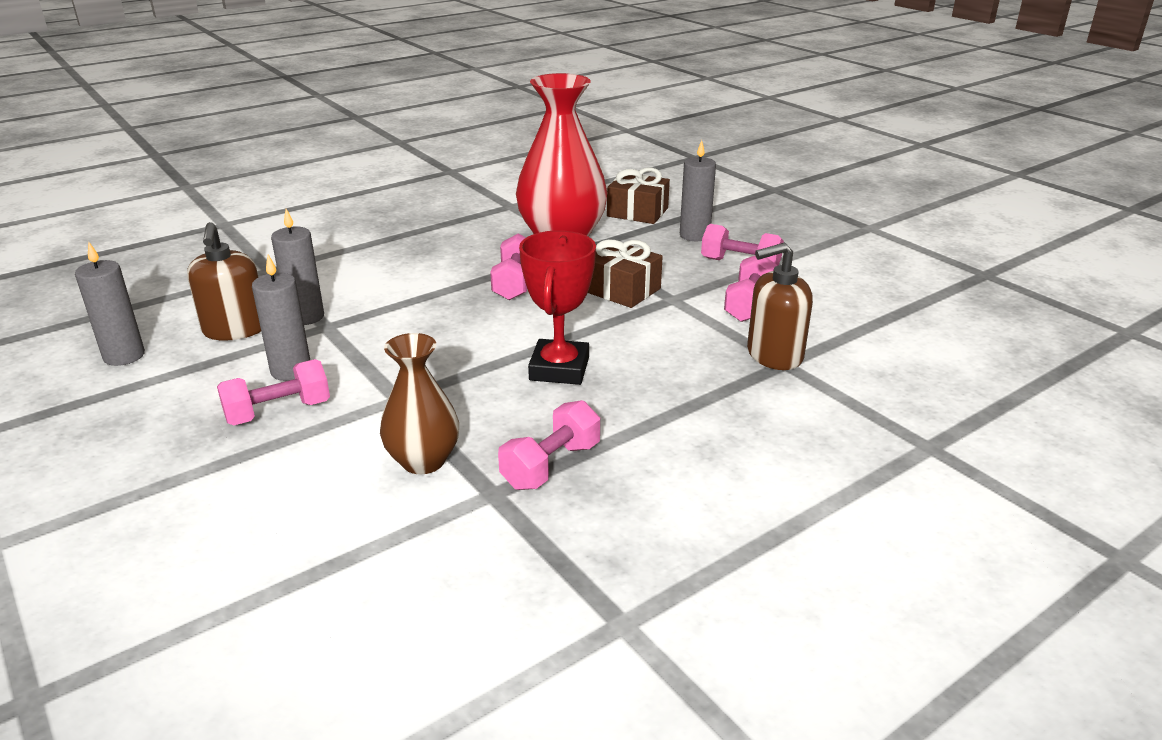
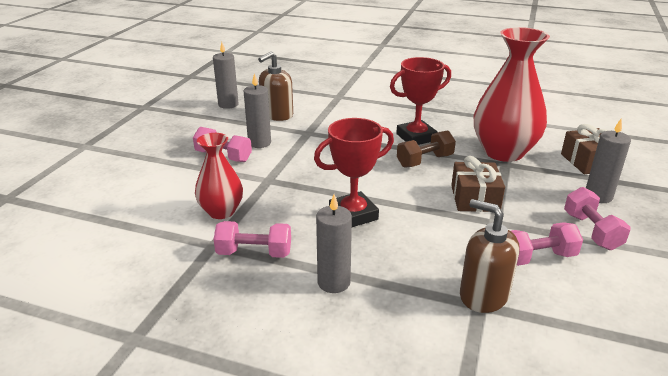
camera: 55 degrees right, 0 degrees up
(305, 317) = (309, 124): grey candle -> grey candle (333, 282)
(423, 461) = (221, 211): brown vase -> red vase
(458, 267) = (416, 137): none -> red trophy
(514, 283) = (425, 161): pink dumbbell -> brown dumbbell

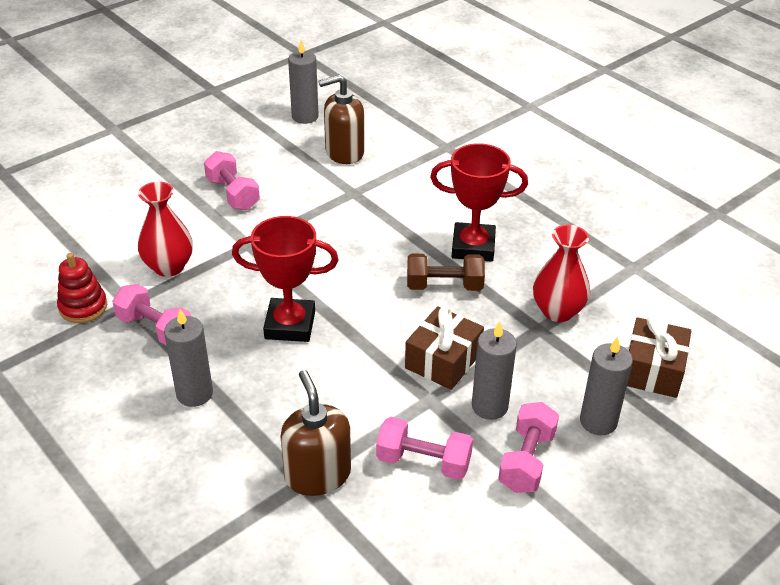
camera: 30 degrees right, 10 degrees up
(176, 261) = (83, 307): none -> red stacking toy
(259, 143) = (286, 189): grey candle -> grey candle (489, 406)
(503, 152) = (557, 311): red vase -> red vase, size x0.57

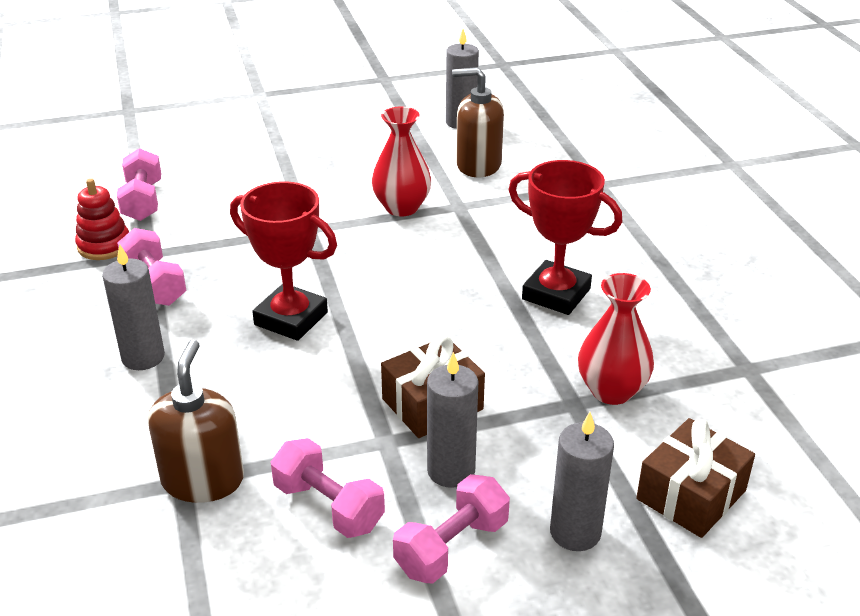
camera: 25 degrees right, 5 degrees down
(169, 267) = (213, 230): red vase -> red vase (402, 207)
(233, 194) = (330, 178): pink dumbbell -> pink dumbbell (143, 201)
(444, 286) = (492, 326): brown dumbbell -> none

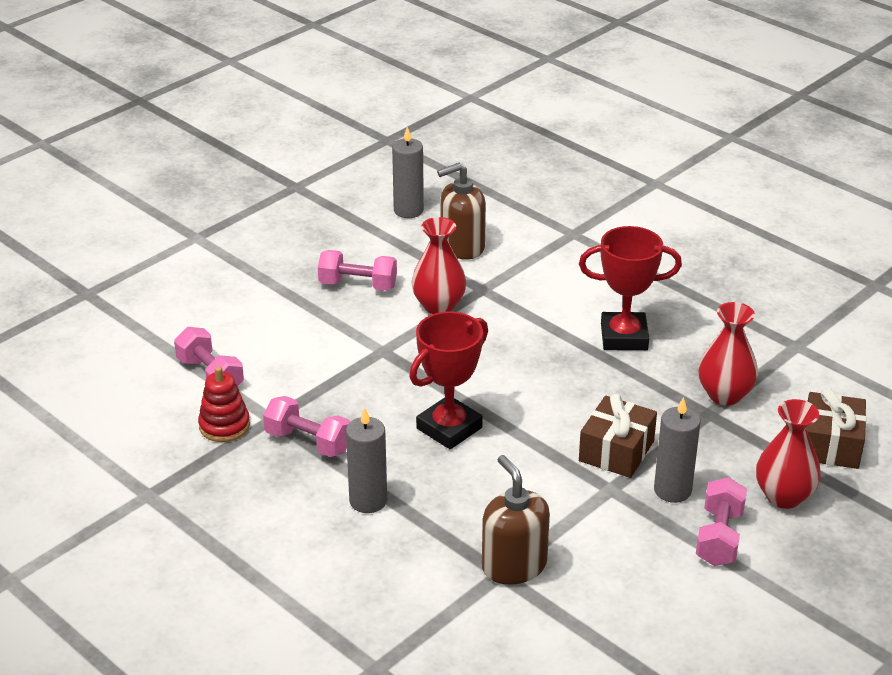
camera: 30 degrees left, 0 degrees up
(291, 318) = (449, 428): red trophy -> red trophy turned 45 degrees counterclockwise
(328, 506) = (617, 546): pink dumbbell -> pink dumbbell (358, 285)
(575, 532) = (784, 496): grey candle -> red vase

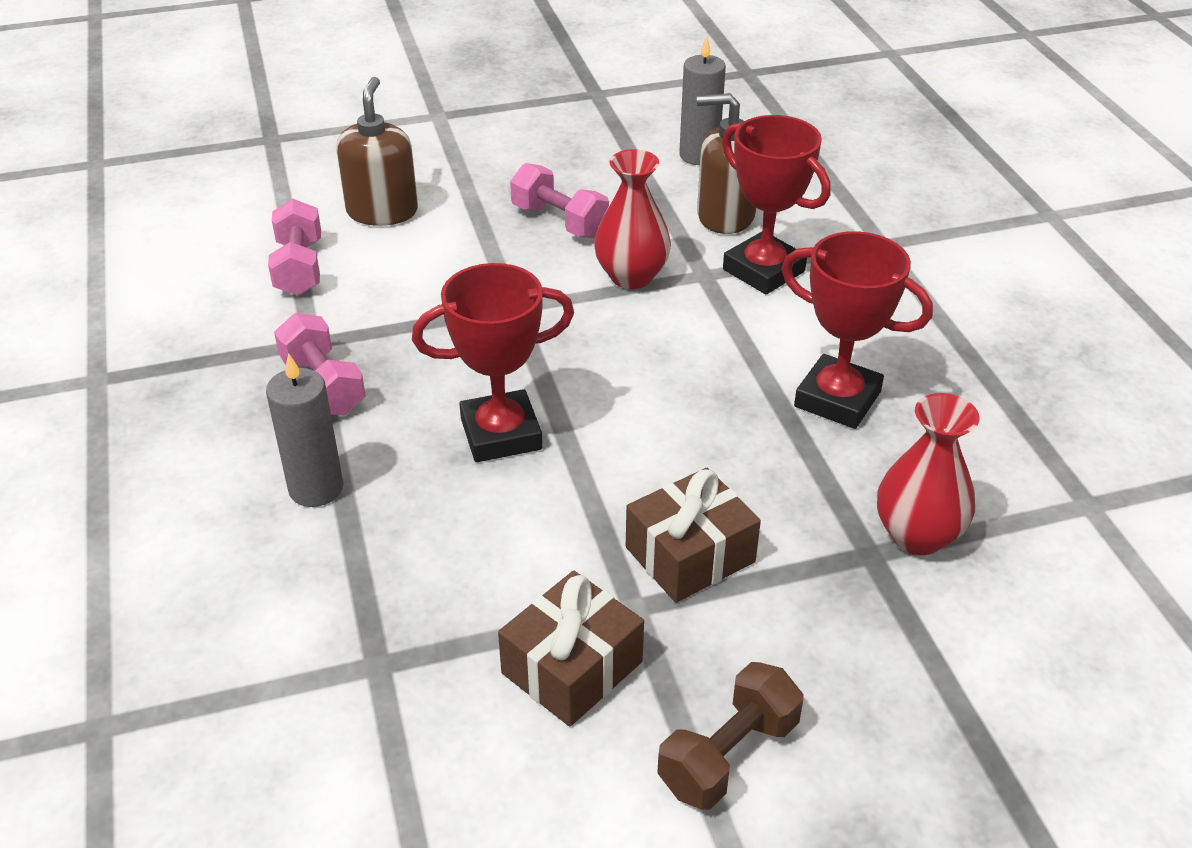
camera: 30 degrees right, 5 degrees up
(224, 426) = (254, 331): red stacking toy -> none
(514, 565) = (405, 661): brown soap dispenser -> brown soap dispenser (382, 211)
(516, 274) = (763, 270): none -> red trophy
(672, 490) = (720, 648): grey candle -> none
(719, 537) = (728, 755): pink dumbbell -> brown dumbbell
(784, 496) = (884, 734): red vase -> none
(831, 444) = (1028, 682): brown gift -> brown gift (572, 667)

